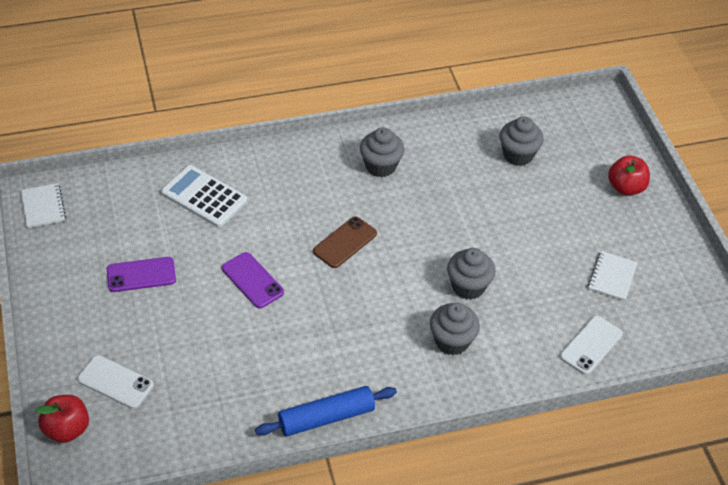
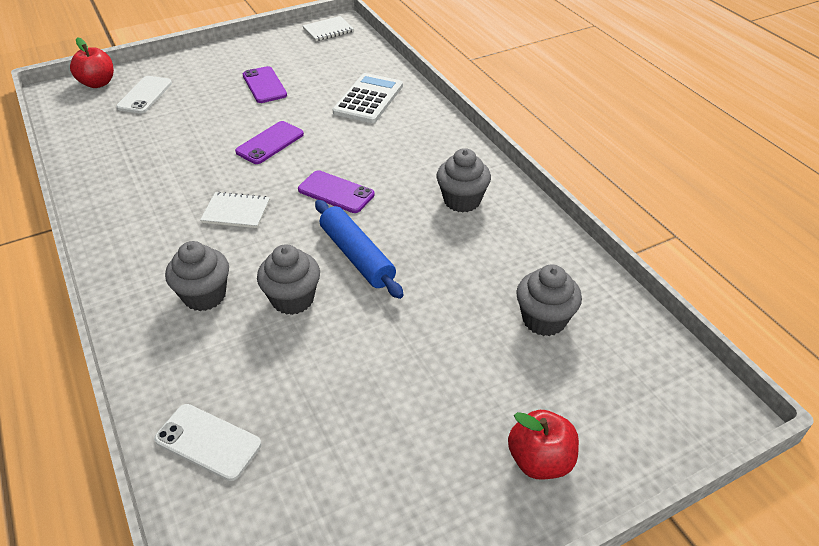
camera: 80 degrees right, 5 degrees down
(326, 417) = (99, 216): blue rolling pin -> blue rolling pin (357, 256)
(345, 242) = (336, 192): brown phone -> purple phone
(612, 277) = (343, 457): white notebook -> white notebook (236, 212)

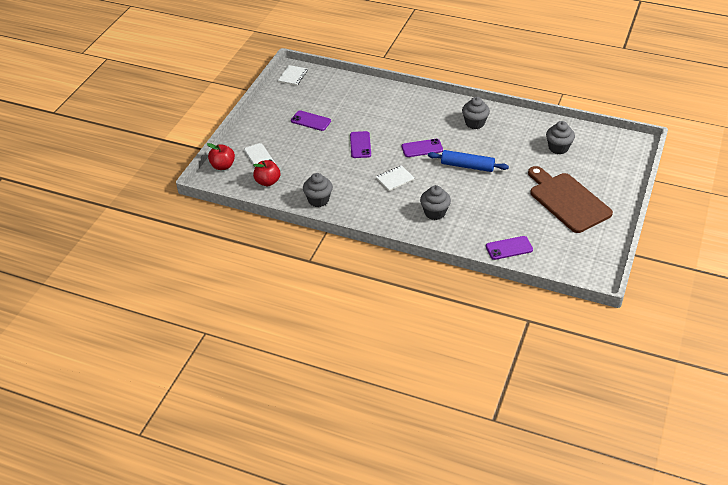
camera: 40 degrees left, 0 degrees up
(208, 442) = (509, 248): white phone -> purple phone
(292, 299) = (468, 194): grey cupcake -> grey cupcake (318, 200)
(368, 99) = (371, 101): white calculator -> none
(429, 428) = (567, 201): none -> brown cutting board
(540, 460) = (608, 188): red apple -> red apple (267, 182)

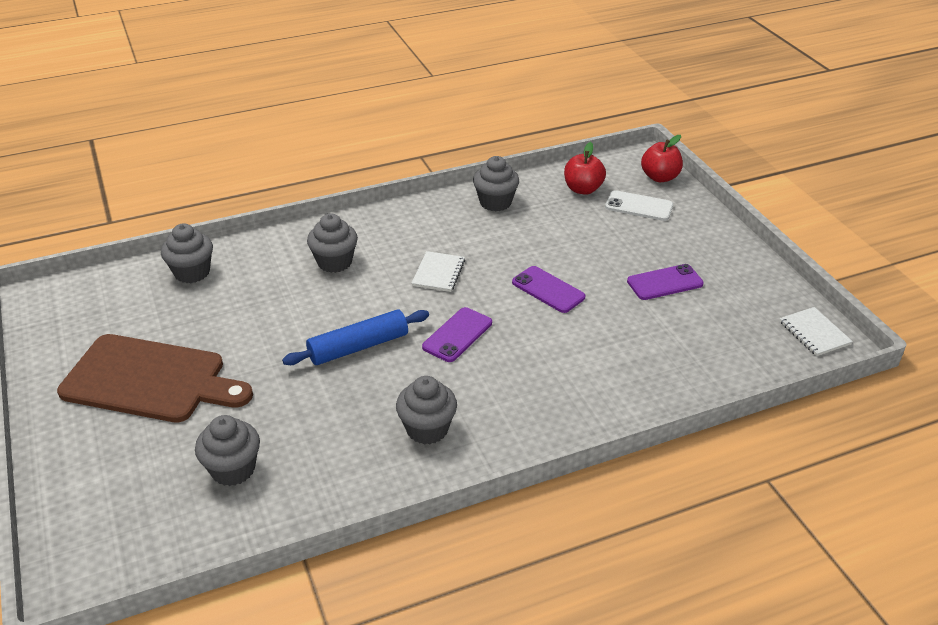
camera: 135 degrees right, 5 degrees down
(509, 248) = (192, 272): purple phone -> grey cupcake

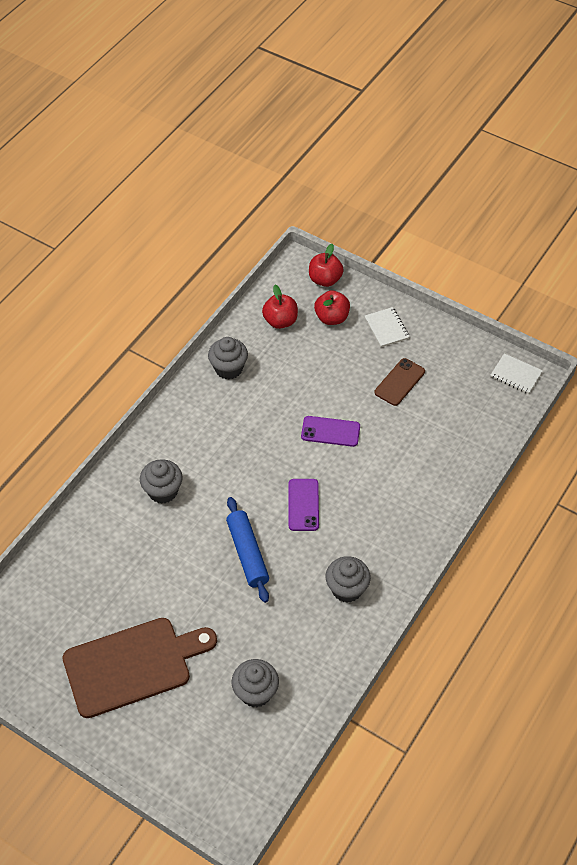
camera: 35 degrees left, 15 degrees up
(192, 272) = (66, 561): grey cupcake -> none
(358, 347) = (247, 553): blue rolling pin -> blue rolling pin turned 45 degrees counterclockwise
(438, 273) = (245, 459): white notebook -> white notebook (386, 328)
(639, 206) = (331, 318): white phone -> red apple
(665, 282) = (399, 382): purple phone -> brown phone

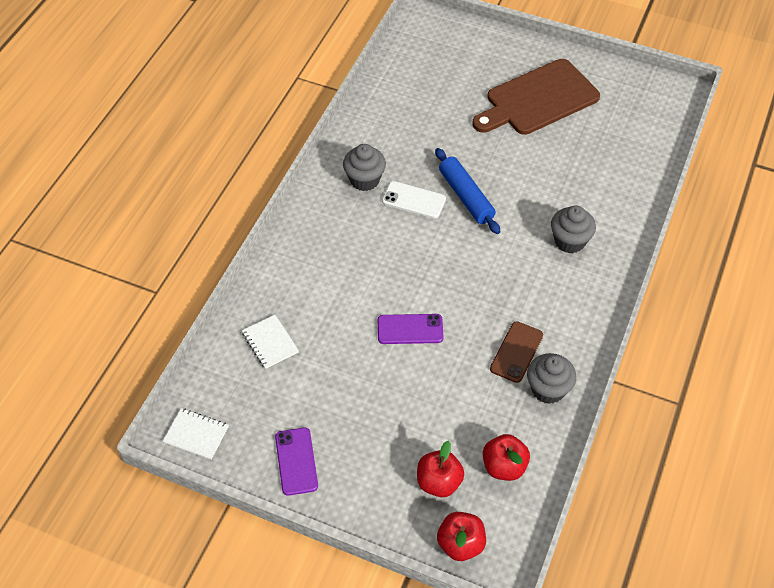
camera: 170 degrees right, 0 degrees up
(255, 692) = (428, 95): grey cupcake -> none
(301, 557) = (413, 200): none -> white phone
(303, 505) = (422, 248): purple phone -> purple phone (296, 461)
(386, 328) = (365, 478): white notebook -> white notebook (270, 342)
(399, 382) = (339, 402): brown phone -> brown phone (516, 352)

